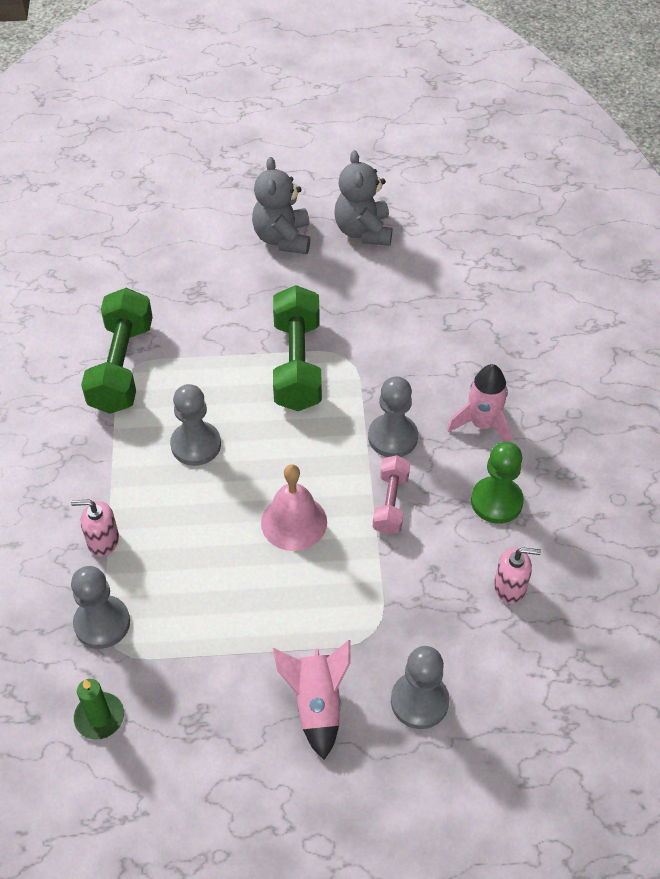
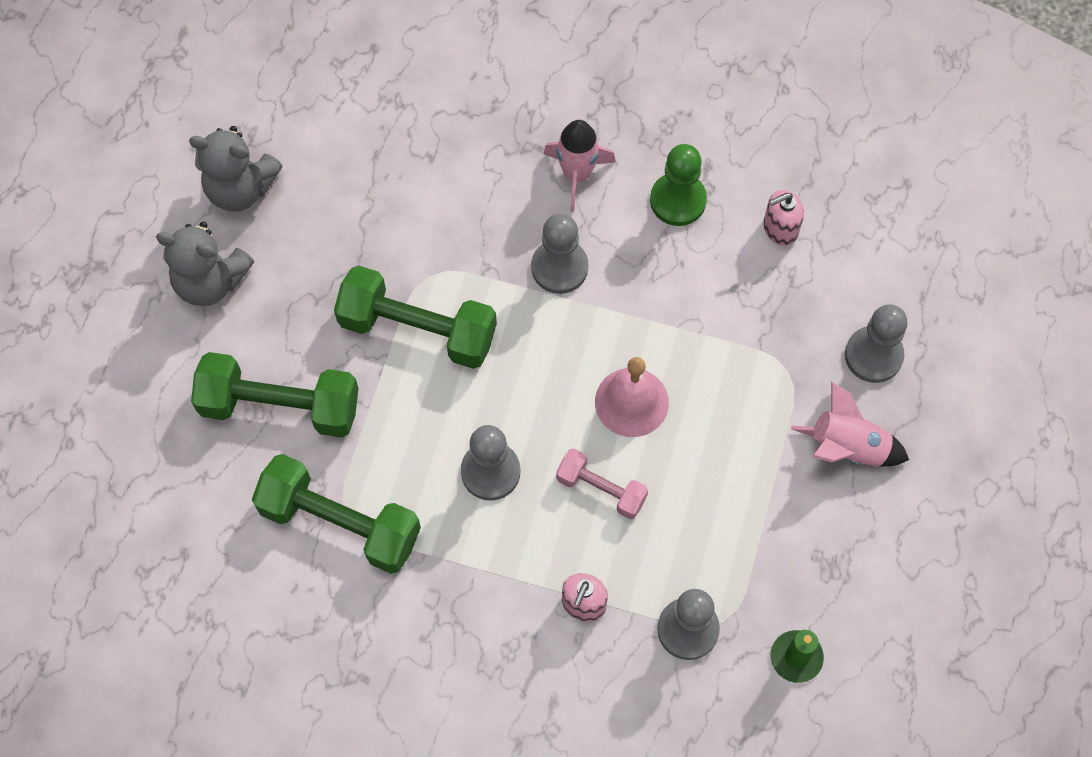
camera: 70 degrees left, 15 degrees up
(202, 305) = (280, 406): none -> green dumbbell
(390, 503) = (643, 300): pink dumbbell -> pink dumbbell (601, 489)
(510, 587) = (780, 228): pink soap dispenser -> pink soap dispenser turned 135 degrees counterclockwise

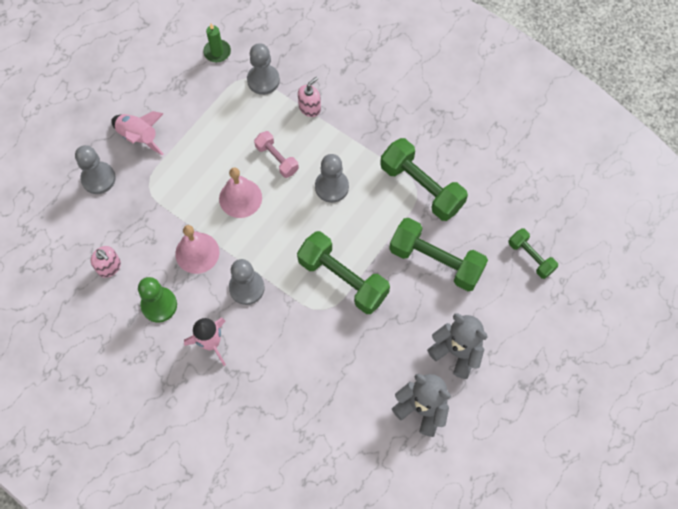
camera: 160 degrees left, 0 degrees up
(127, 464) = (530, 257): none -> green dumbbell
(658, 293) = (197, 253): none -> pink bell
(780, 228) = (109, 267): pink soap dispenser -> pink soap dispenser turned 45 degrees clockwise

